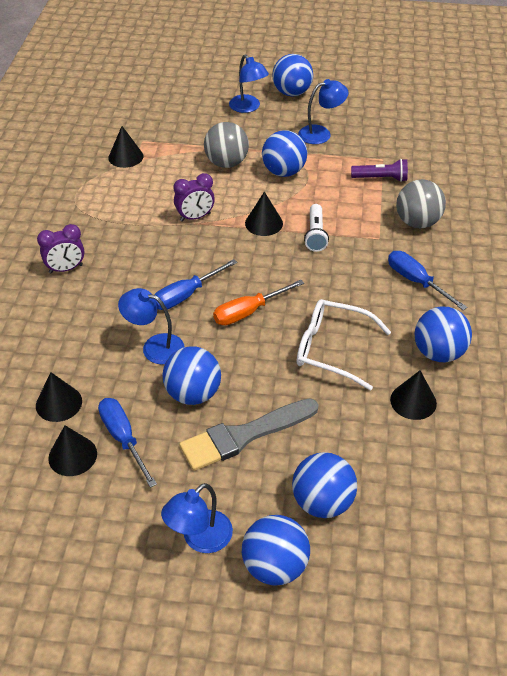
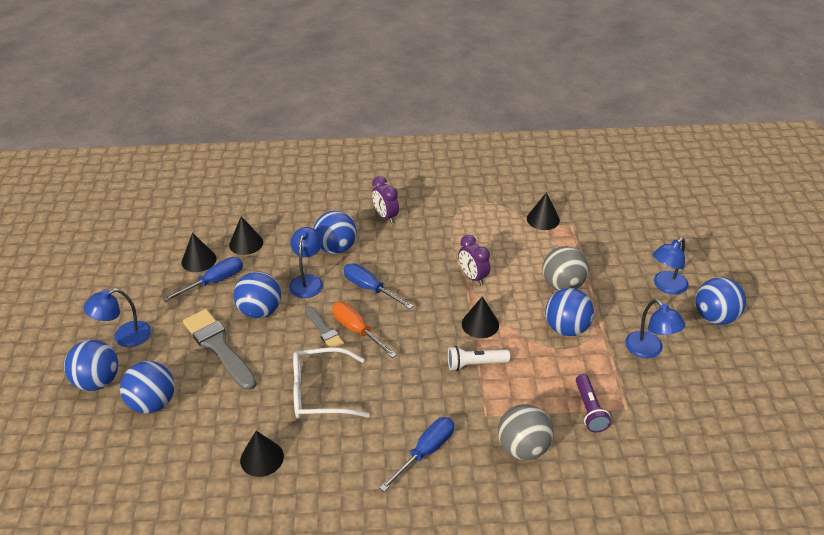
camera: 80 degrees right, 5 degrees down
(200, 539) = (124, 337): blue lamp -> blue lamp turned 60 degrees counterclockwise
(242, 338) = (324, 331): none -> grey brush
(331, 349) = (320, 392): white glasses -> white glasses turned 105 degrees counterclockwise
(438, 352) = (326, 476): blue ball -> blue ball (336, 248)

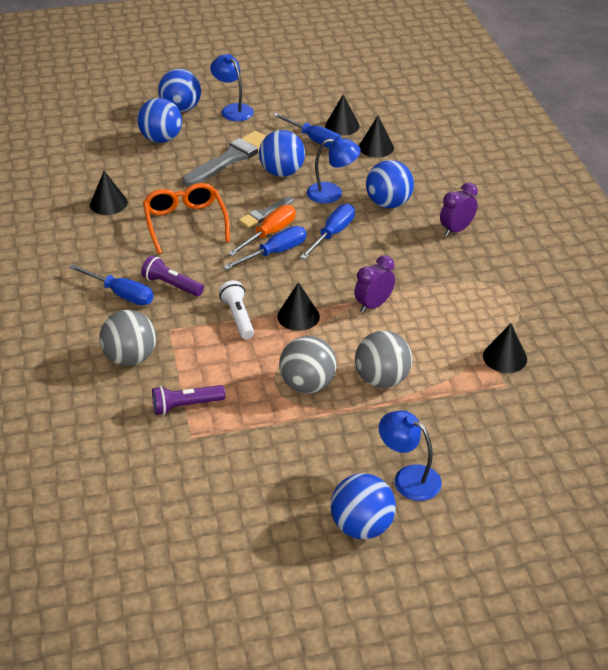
camera: 80 degrees right, 0 degrees up
(320, 392) = (185, 223): white glasses -> orange glasses
(387, 330) = (275, 253): none -> blue screwdriver
(419, 410) = (171, 285): none -> purple flashlight
(566, 328) = (307, 385): blue ball -> grey ball
(649, 350) = (286, 457): blue lamp -> none

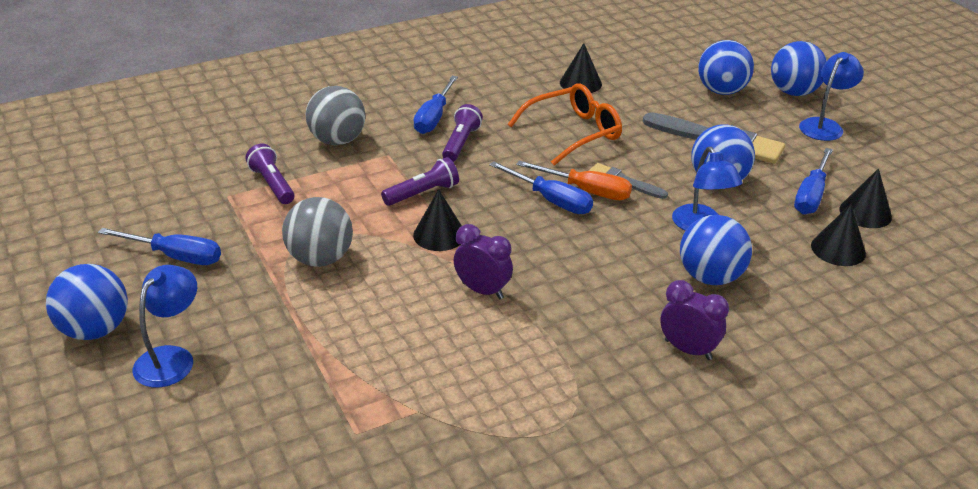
camera: 75 degrees right, 5 degrees down
(238, 317) = (423, 193): white flashlight -> purple flashlight
(332, 234) = (612, 238): blue screwdriver -> blue screwdriver (175, 256)
(382, 379) = (342, 315): grey ball -> none
(505, 357) = (414, 428): black cone -> none

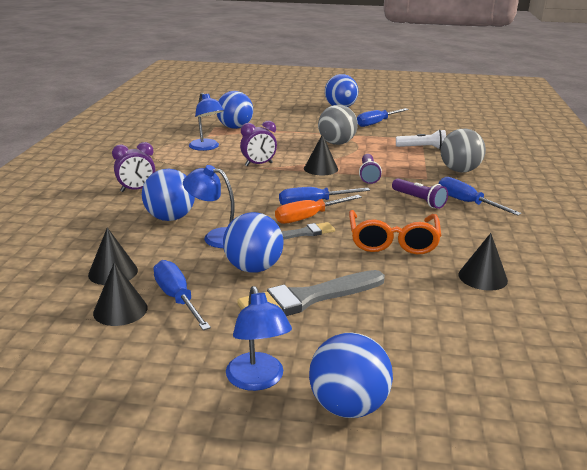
camera: 125 degrees right, 10 degrees down
(171, 358) = (304, 113): blue lamp -> blue lamp (207, 147)
(272, 184) = (422, 148): purple flashlight -> white flashlight
(721, 91) = (398, 351): blue ball -> blue ball (235, 127)

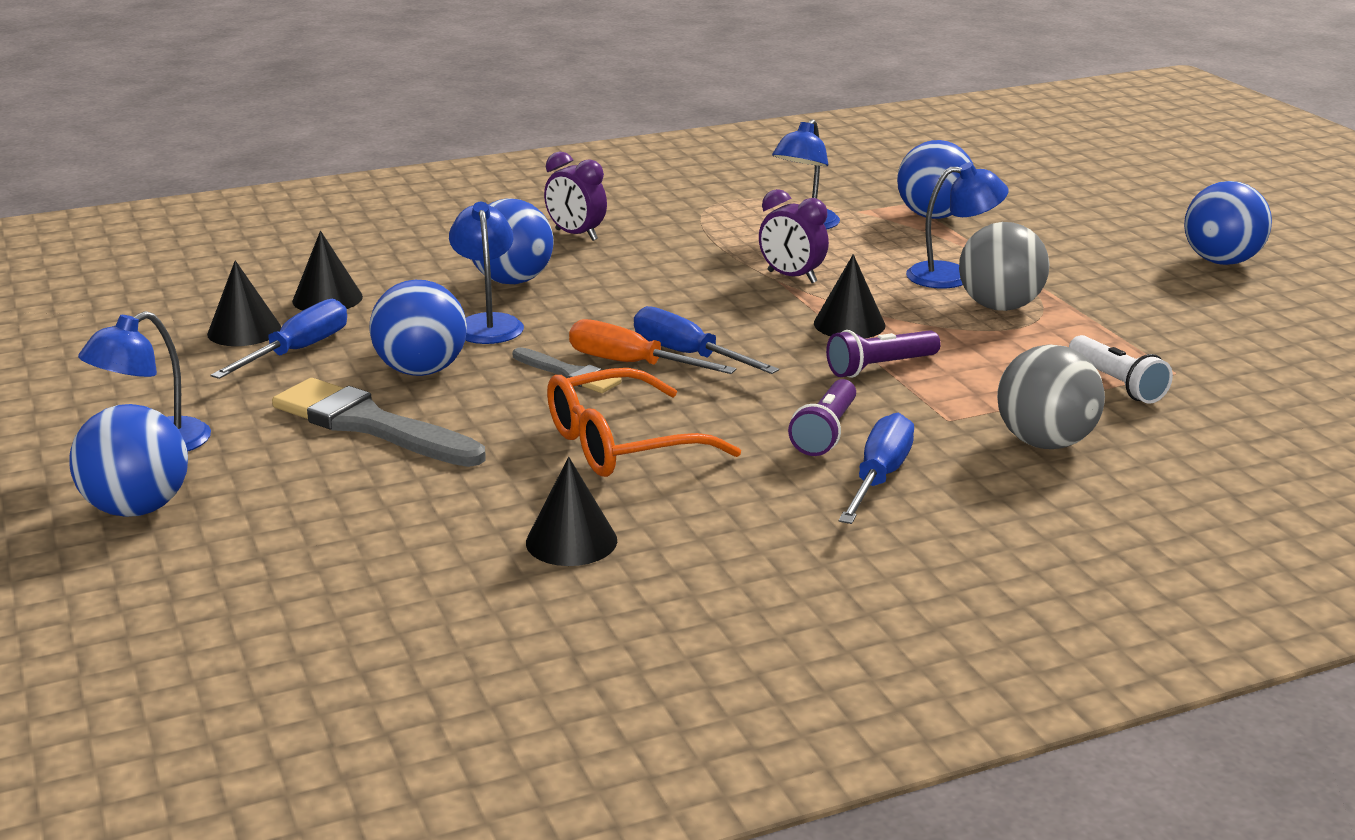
camera: 60 degrees right, 0 degrees up
(298, 141) = (952, 276): none -> blue lamp
(377, 123) = (1189, 313): blue screwdriver -> none

